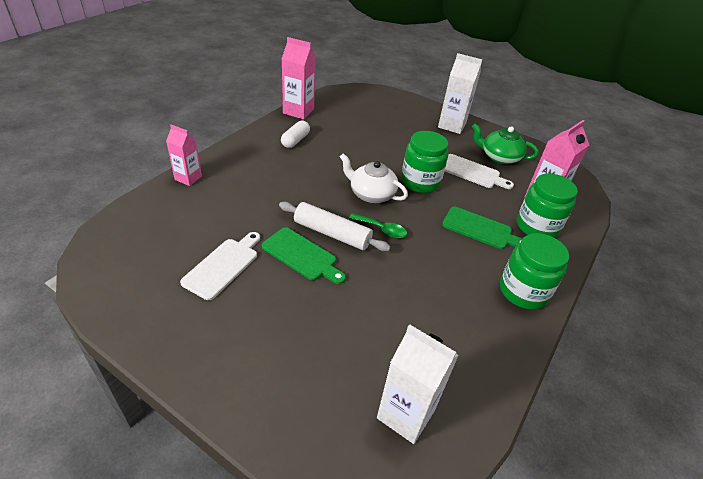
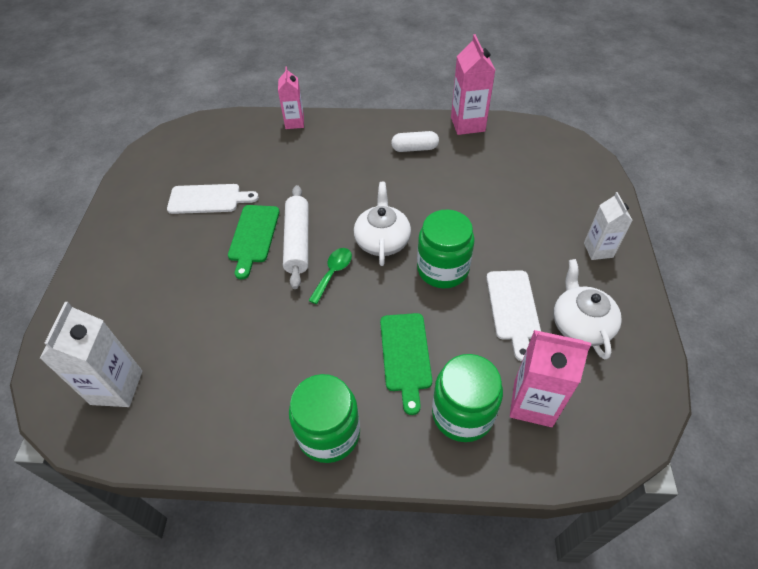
camera: 65 degrees right, 10 degrees up
(381, 229) = (333, 273): green spoon -> green spoon turned 150 degrees counterclockwise
(452, 125) = (598, 250): white carton -> white carton, size x0.66
(499, 157) = (580, 324): green teapot -> white teapot

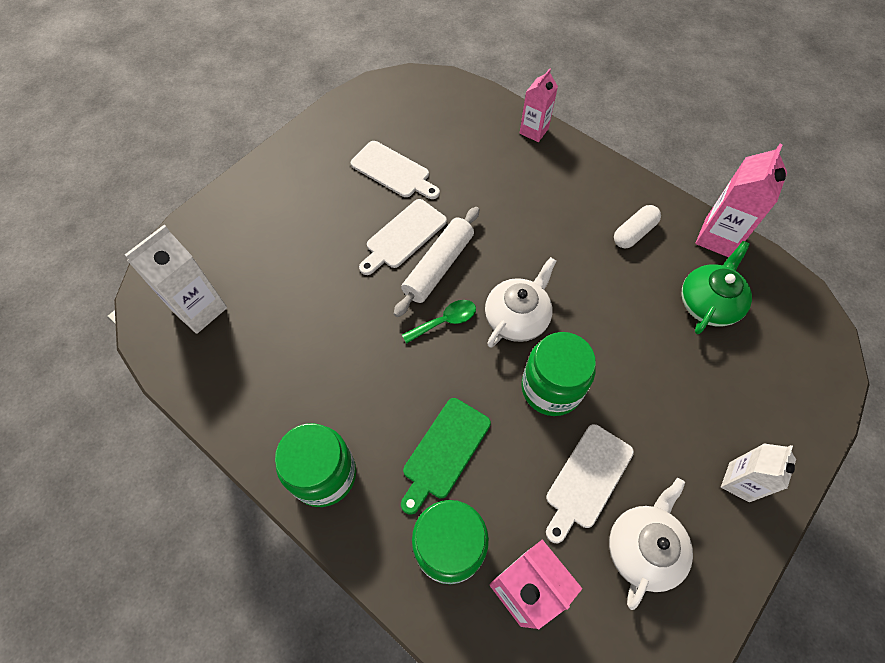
camera: 35 degrees right, 10 degrees up
(253, 236) = (403, 236): green cutting board -> white cutting board
(414, 148) = (634, 233): white capsule -> white capsule turned 75 degrees counterclockwise
(494, 163) = (708, 303): none -> green teapot

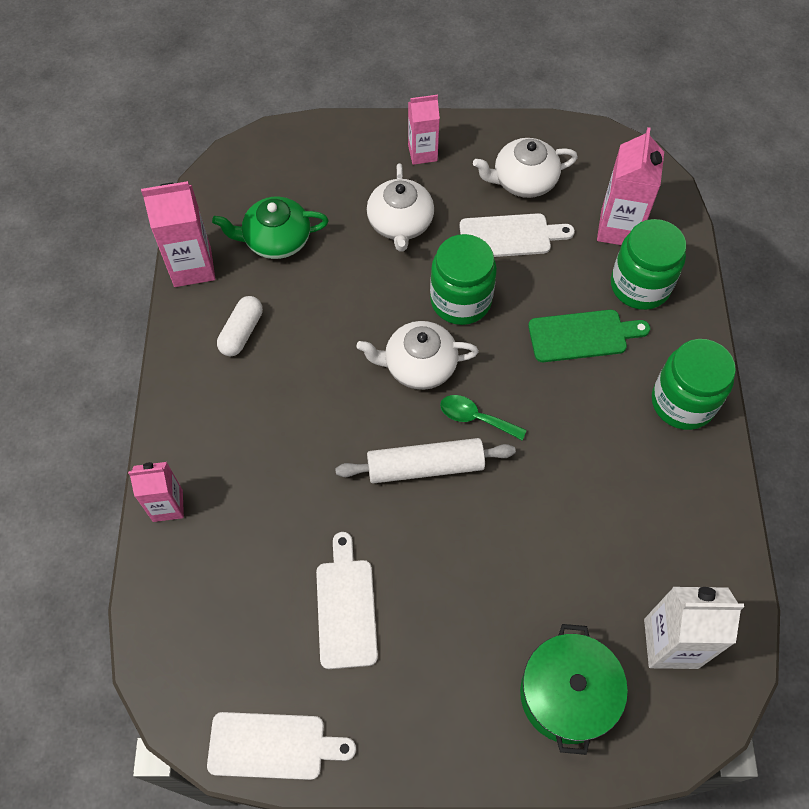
camera: 130 degrees left, 0 degrees up
(238, 235) = (567, 695): none -> green pot
(403, 236) = (419, 526): white cutting board -> white cutting board (273, 746)
(634, 233) = (242, 332): white capsule -> white capsule turned 75 degrees counterclockwise
(664, 402) = (400, 223): none -> white teapot
(739, 482) = (422, 153): white carton -> pink carton

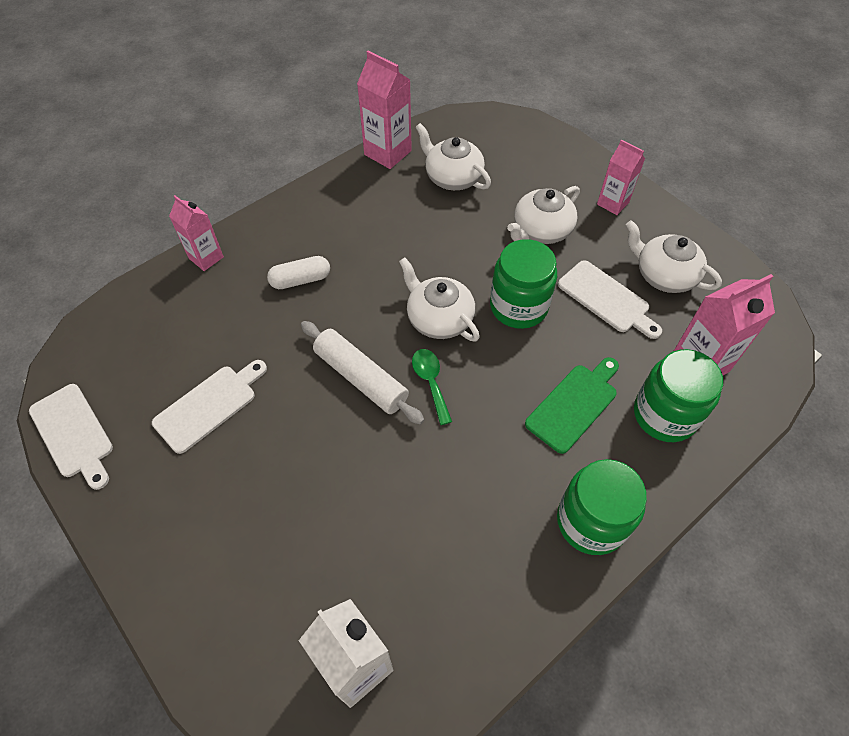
camera: 50 degrees right, 5 degrees down
(242, 332) = (365, 208): white capsule -> white capsule (300, 280)
(276, 240) = (452, 177): green teapot -> white teapot
(567, 695) = (248, 609): green pot -> none
(582, 336) = (574, 405): green cutting board -> green cutting board turned 90 degrees counterclockwise

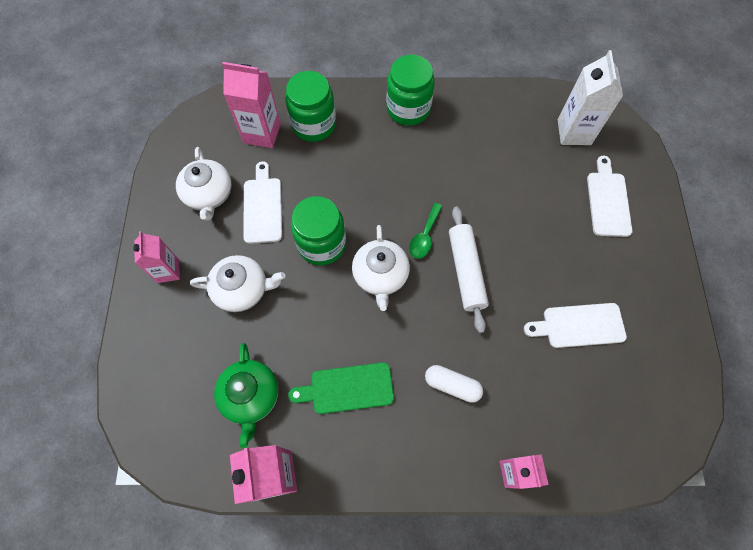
camera: 140 degrees left, 10 degrees up
(73, 433) = (684, 372): white cutting board -> white cutting board (608, 201)
(452, 177) = (250, 396): white teapot -> green teapot
(574, 405) = (355, 163): green cutting board -> green cutting board (347, 388)

